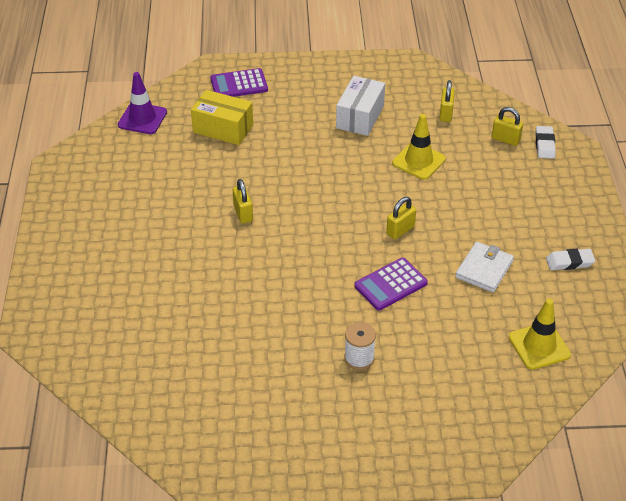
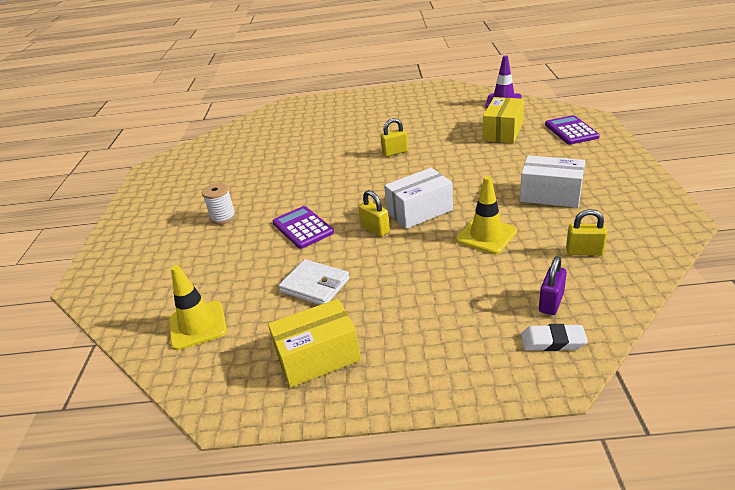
camera: 95 degrees right, 10 degrees down
(373, 199) = (419, 211): none -> white box
(505, 139) = (551, 302): yellow padlock -> purple padlock
(569, 262) = (318, 357): white eraser -> yellow box

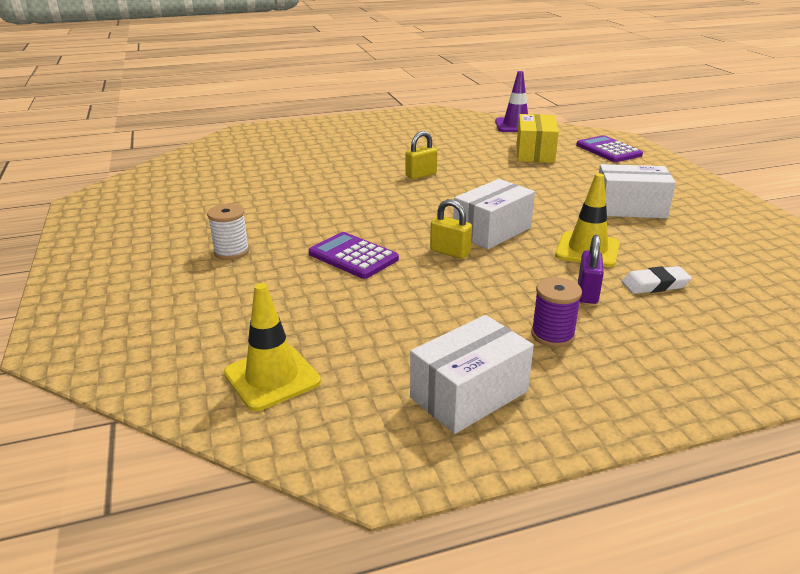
camera: 20 degrees left, 5 degrees down
(315, 285) = (411, 316): white wallet -> none
(318, 357) = (469, 394): yellow box -> white box
(408, 313) = (552, 335): none -> purple spool
(551, 302) = (706, 308): purple padlock -> purple padlock (587, 293)
(552, 341) = (736, 346): white eraser -> white eraser (655, 285)
(584, 251) = (704, 258): yellow padlock -> none

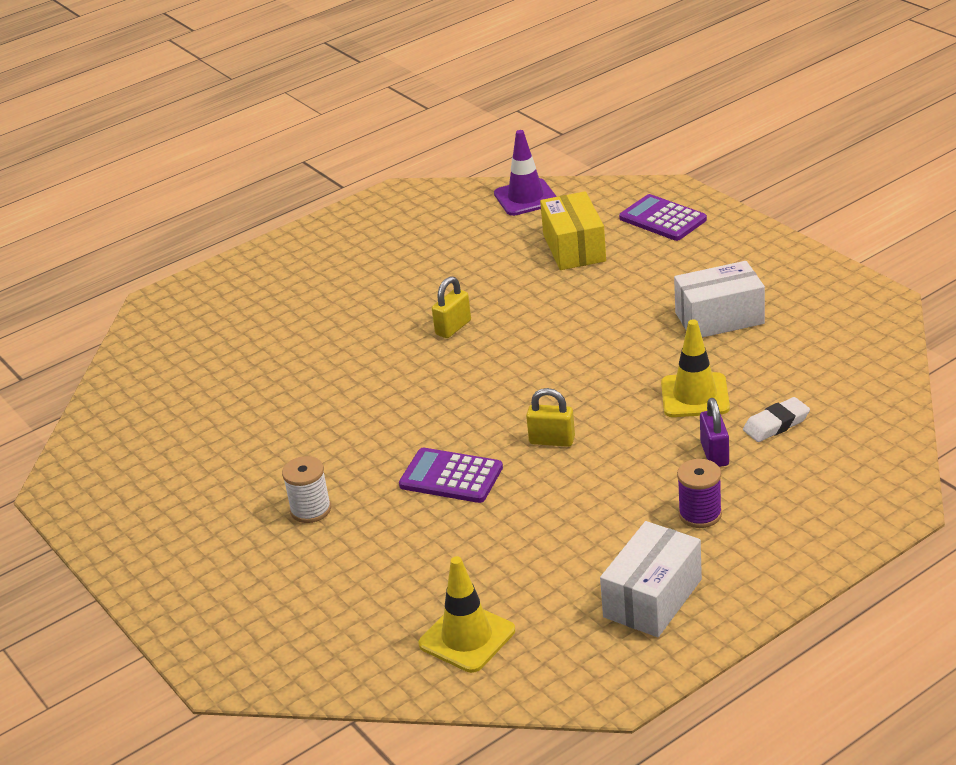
camera: 15 degrees left, 5 degrees up
(492, 231) = (582, 397): white box -> none

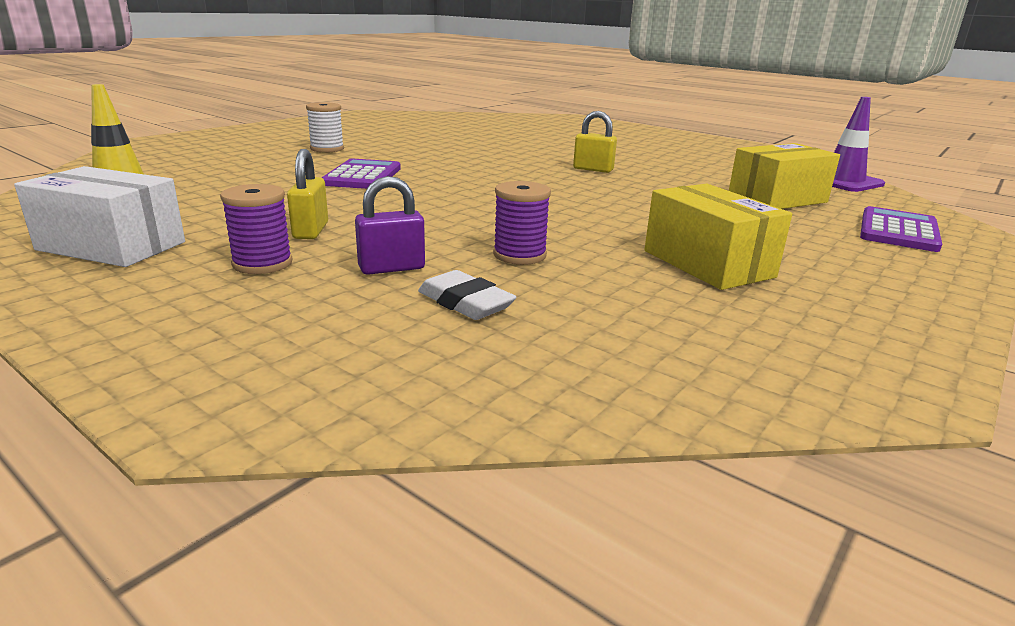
camera: 70 degrees right, 10 degrees down
(552, 440) = (419, 202): yellow padlock -> yellow padlock (311, 231)
(695, 396) = (519, 255): yellow traffic cone -> purple spool
(719, 318) = (707, 264): white box -> yellow box

